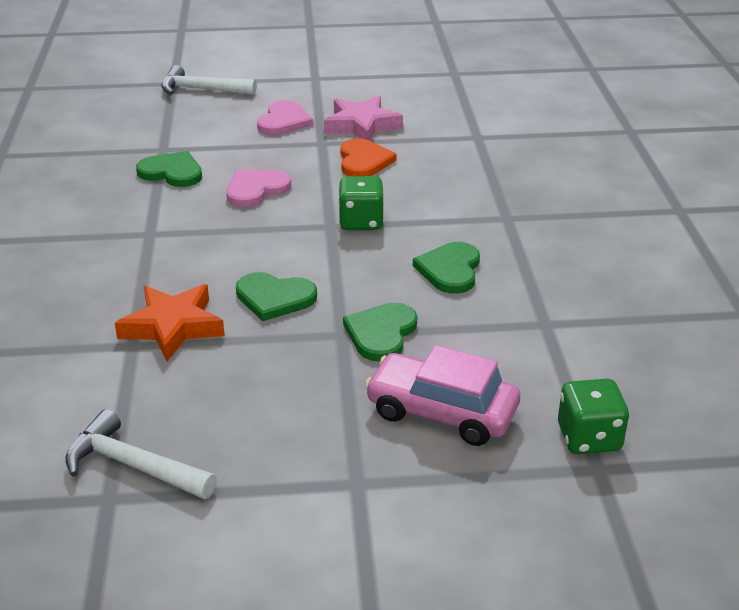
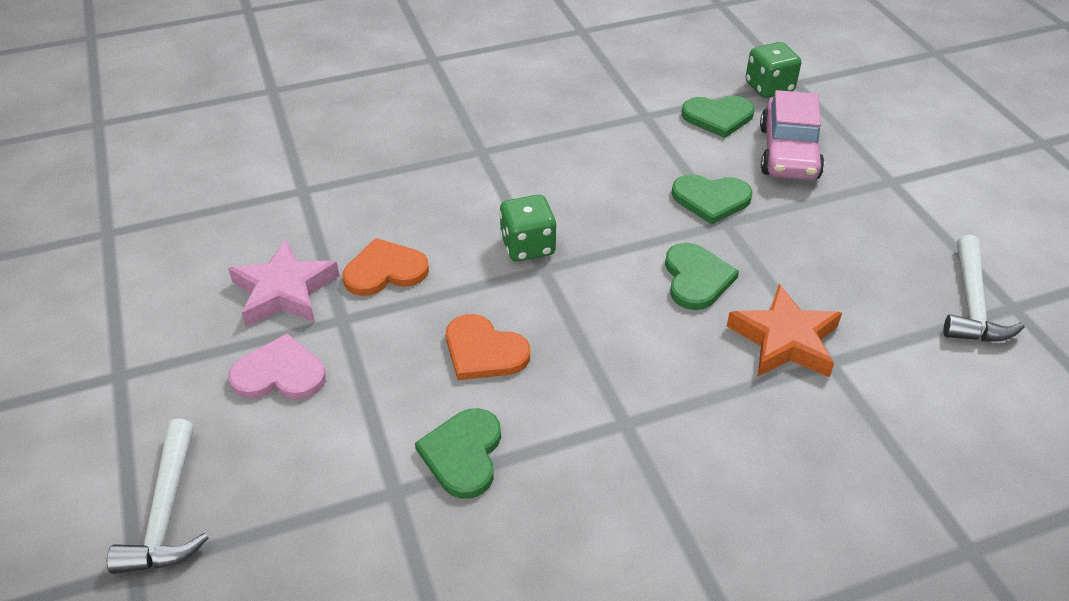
camera: 105 degrees left, 10 degrees up
(256, 189) = (484, 351): pink heart -> orange heart
(450, 270) = (591, 174): green heart -> green heart (718, 117)

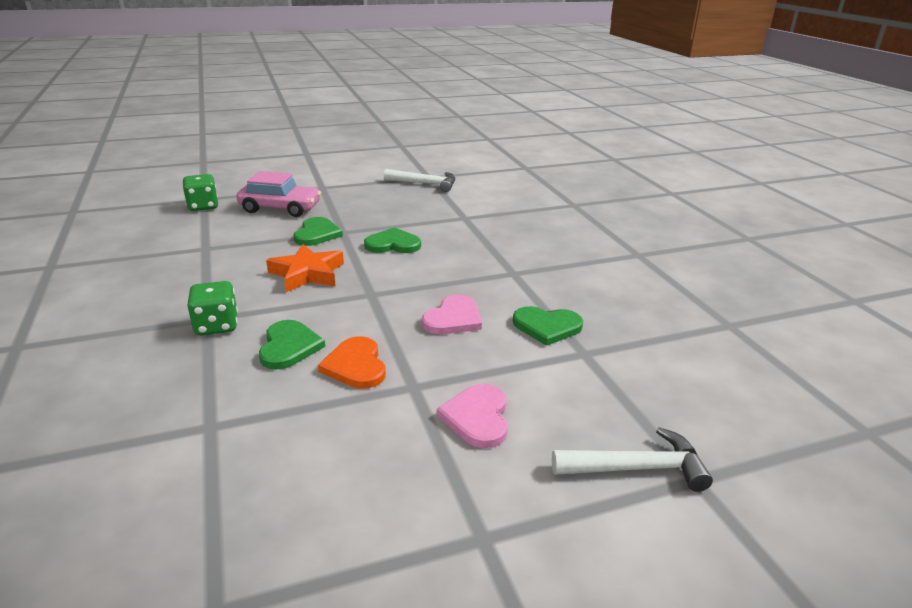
camera: 90 degrees left, 15 degrees down
(284, 291) = (370, 424): pink star -> none
(484, 351) = (453, 318): orange heart -> pink heart
(527, 246) = (344, 299): green dice -> green dice (216, 326)
(718, 117) = (226, 224): green heart -> green heart (289, 347)
(785, 340) = (448, 226): orange star -> orange star (307, 273)

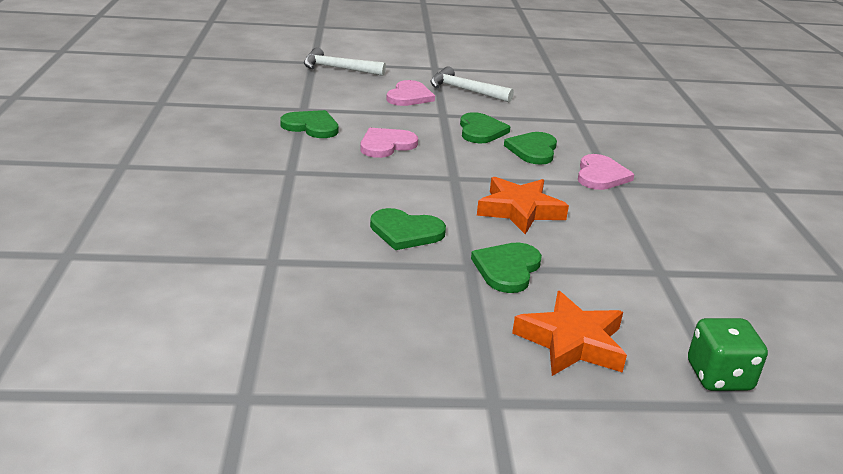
camera: 165 degrees left, 0 degrees up
(216, 326) = (601, 175): green dice -> pink heart
(280, 208) = (571, 342): pink car -> orange star
(355, 365) = (481, 131): orange heart -> green heart
(425, 184) = (271, 369): white hammer -> white hammer (465, 90)

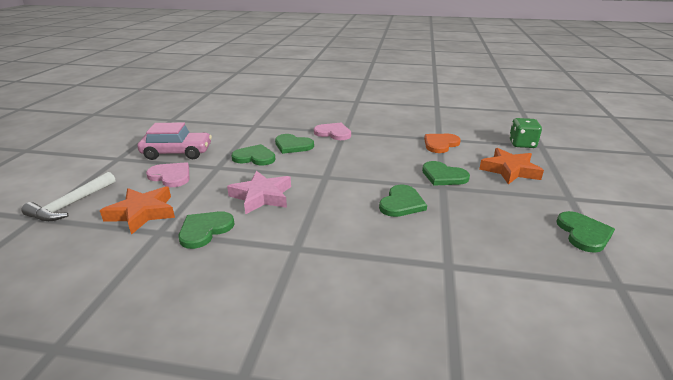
camera: 75 degrees left, 0 degrees up
(373, 392) = (583, 233): none -> green heart
(386, 145) = (262, 196): pink heart -> pink star
(465, 90) = (177, 153): white hammer -> pink car
(519, 210) = (374, 162): orange star -> orange star (142, 213)
(635, 272) = (440, 144): none -> orange heart

